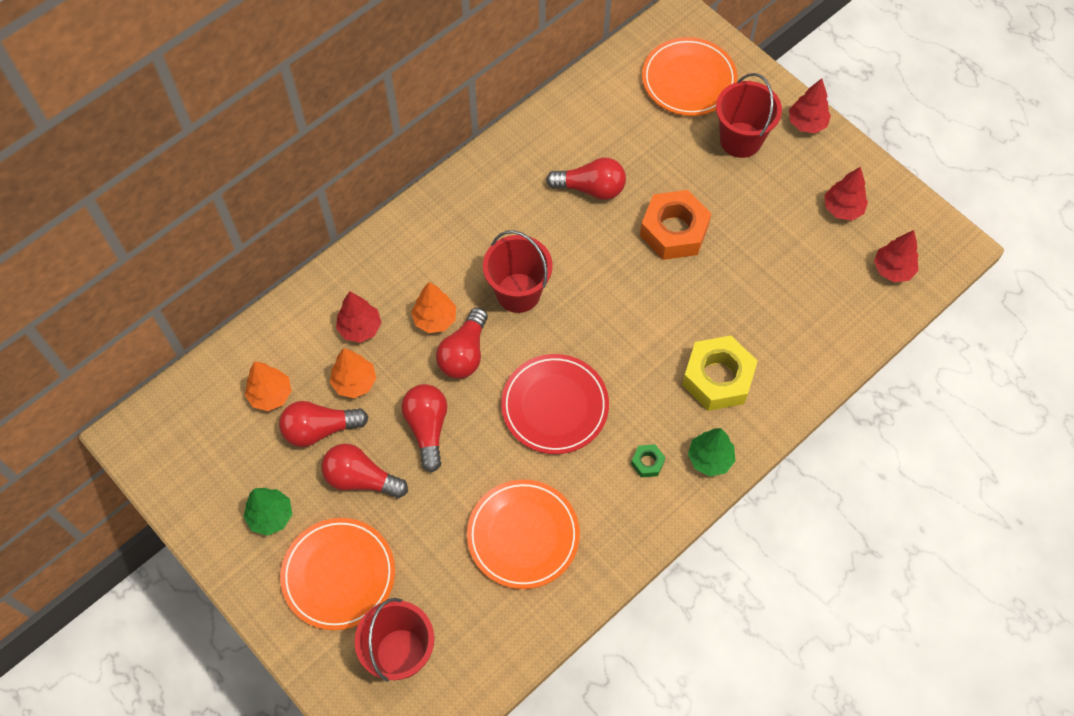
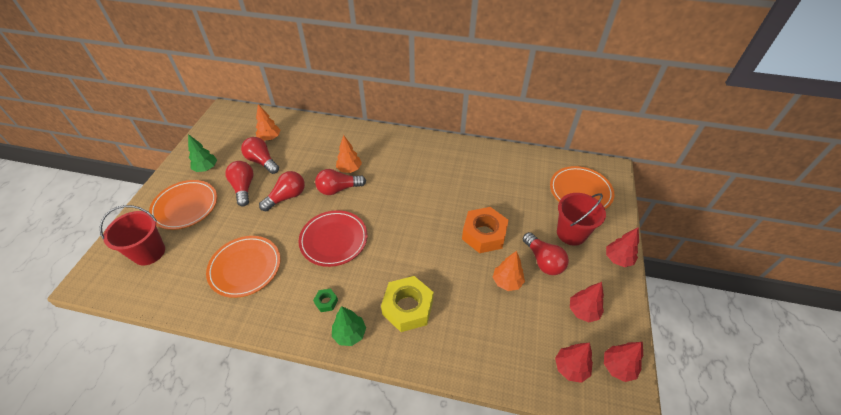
camera: 55 degrees right, 15 degrees down
(354, 382) = (294, 160): orange tree -> orange tree (507, 282)
(360, 328) = (325, 148): red tree -> red tree (618, 367)
(518, 293) = (389, 191): red bucket -> none
(591, 188) = (474, 187): red light bulb -> red light bulb (543, 261)

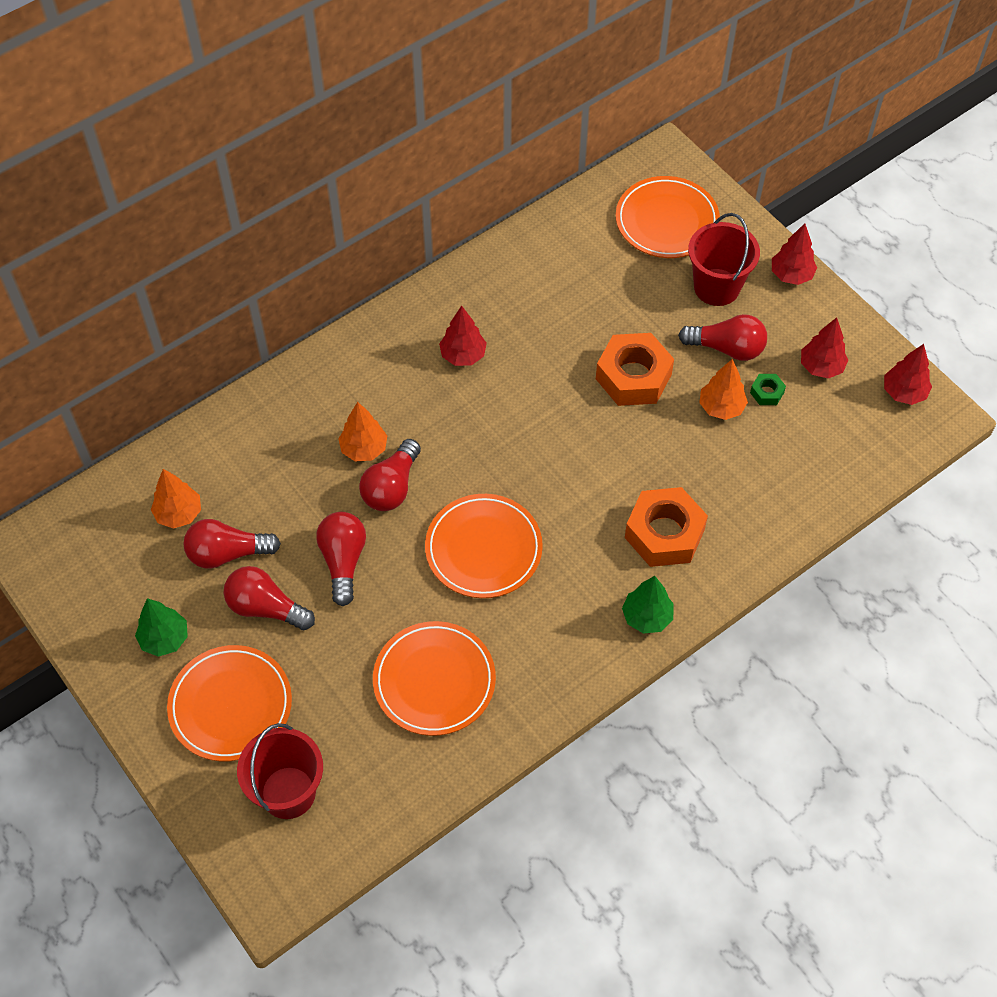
camera: 50 degrees left, 10 degrees up
(326, 302) = (578, 616): green nut -> green nut (767, 392)
(334, 240) = (483, 549): red plate -> orange plate
(407, 307) = (664, 533): yellow nut -> orange nut
(570, 368) = (869, 434): red tree -> red tree (463, 355)

